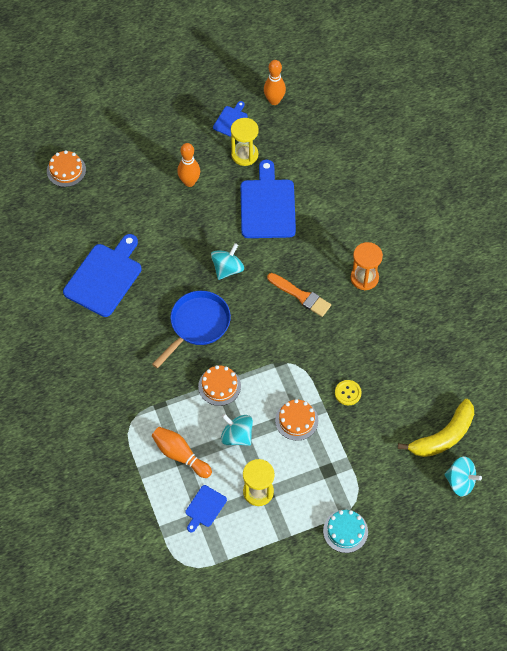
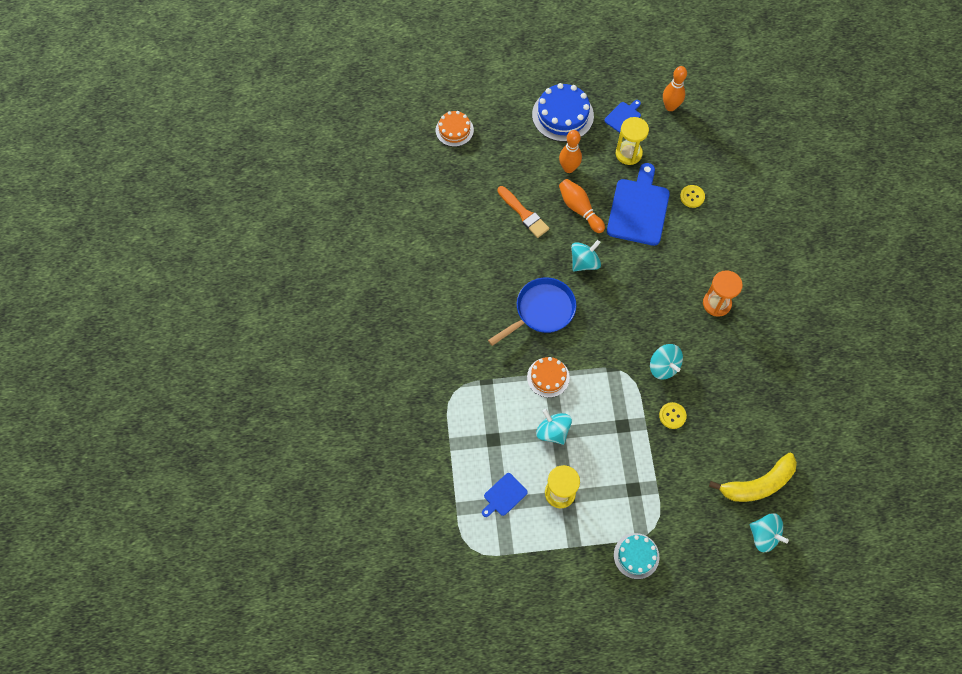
camera: 15 degrees right, 5 degrees up
(105, 277) = (465, 243): blue cutting board -> none
(170, 132) = (562, 115): none -> blue cake
(180, 455) = (493, 436): orange bowling pin -> orange bowling pin (579, 209)
(296, 420) = (615, 430): orange cake -> none
(301, 296) = (649, 306): orange brush -> orange brush (524, 214)
(316, 182) = (692, 197): none -> yellow button
(328, 349) = (663, 367): none -> turquoise spinning top

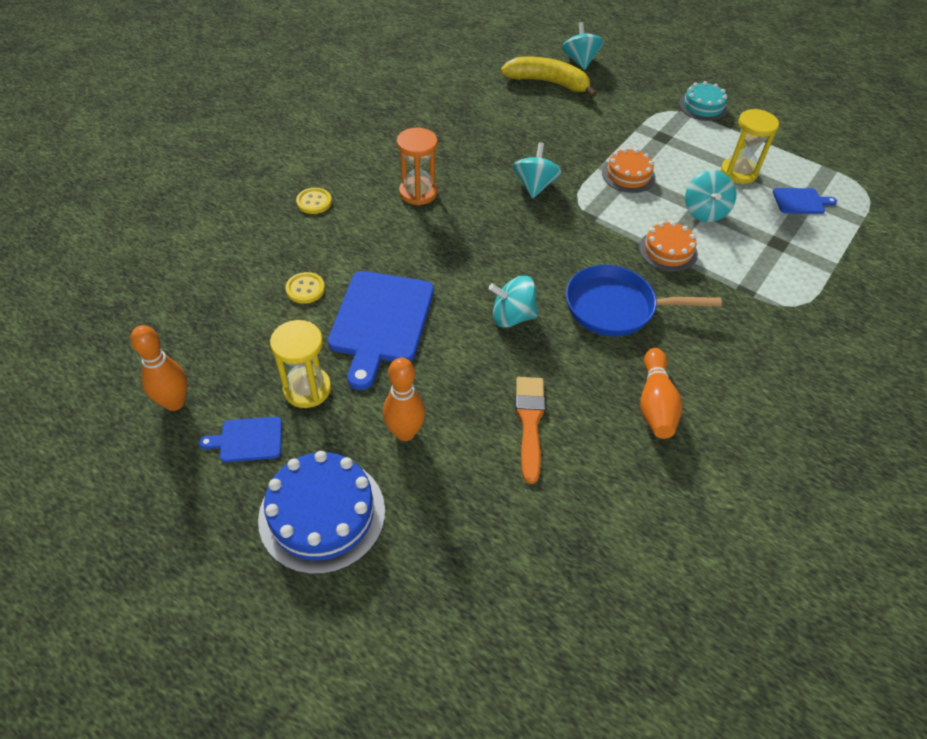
camera: 140 degrees left, 15 degrees down
(454, 130) = (513, 638): orange cake -> orange cake (628, 175)
(579, 209) = (451, 373): orange bowling pin -> orange bowling pin (655, 404)
(638, 209) = (380, 321): blue cutting board -> blue cutting board turned 45 degrees counterclockwise
(672, 416) = (569, 154): yellow button -> yellow button (314, 202)

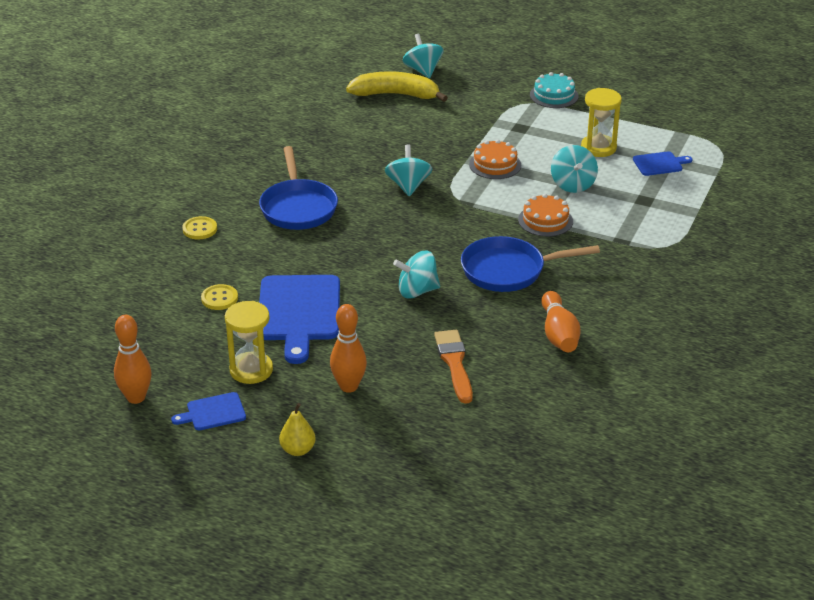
camera: 10 degrees left, 15 degrees down
(322, 514) = (298, 450): blue cake -> yellow pear
(418, 193) = (298, 207): orange hourglass -> blue pan

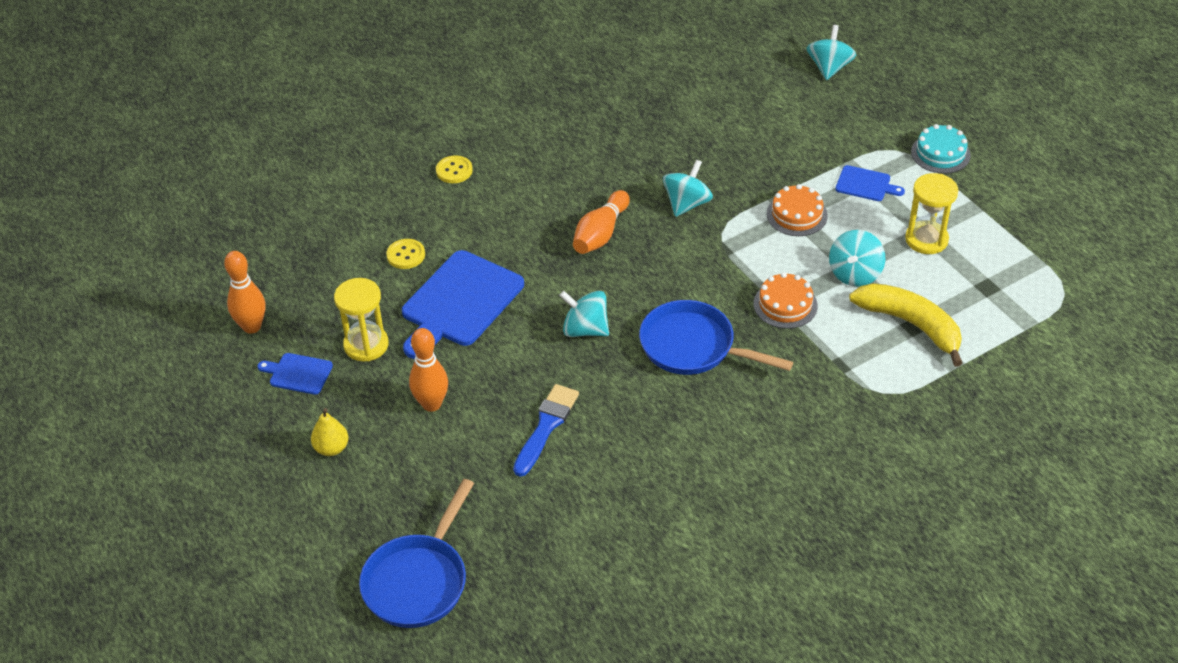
camera: 35 degrees right, 10 degrees up
(298, 207) = (561, 184): blue pan -> blue pan (418, 581)
(396, 95) = (774, 88): yellow banana -> yellow banana (911, 325)
(454, 363) = (546, 426): orange brush -> blue brush
(558, 334) = (673, 443): orange bowling pin -> orange bowling pin (600, 234)
(659, 164) = (974, 288): blue cutting board -> blue cutting board (865, 184)

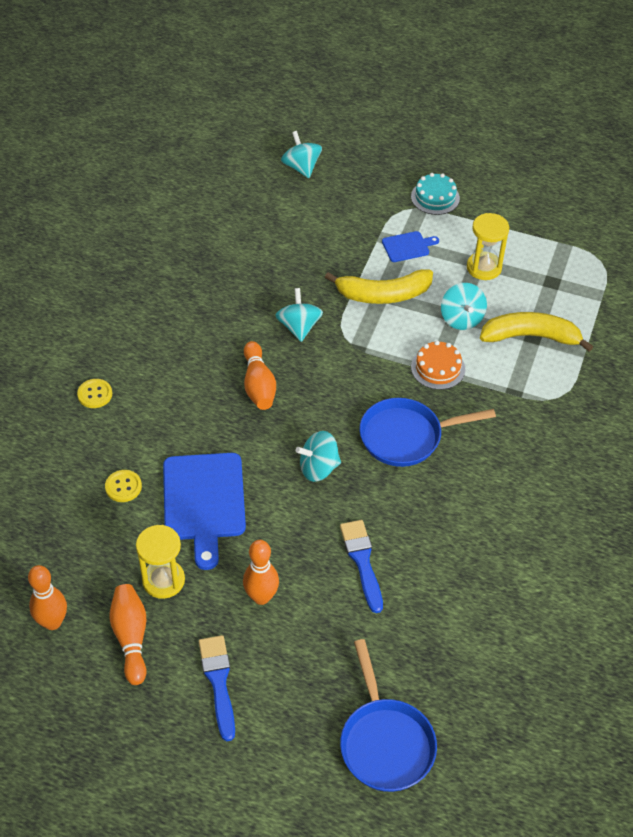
camera: 40 degrees left, 5 degrees up
(298, 373) = (131, 637): blue cutting board -> orange bowling pin
(331, 448) = (218, 682): yellow pear -> blue brush
(797, 215) = (383, 294): orange cake -> yellow banana

